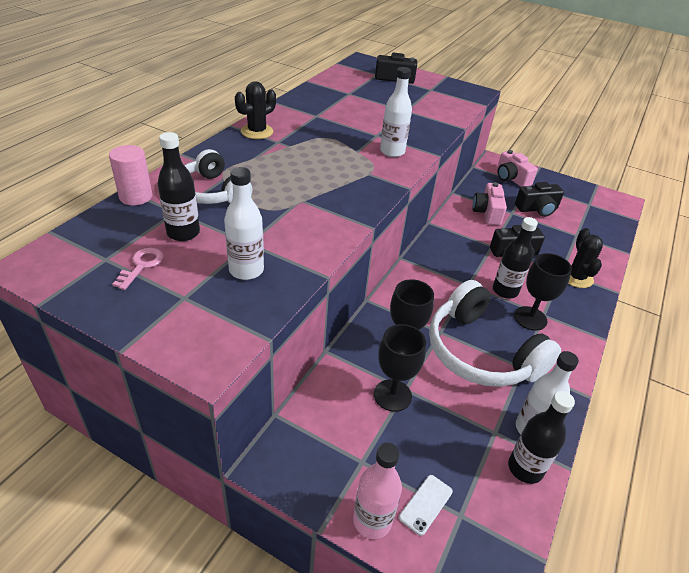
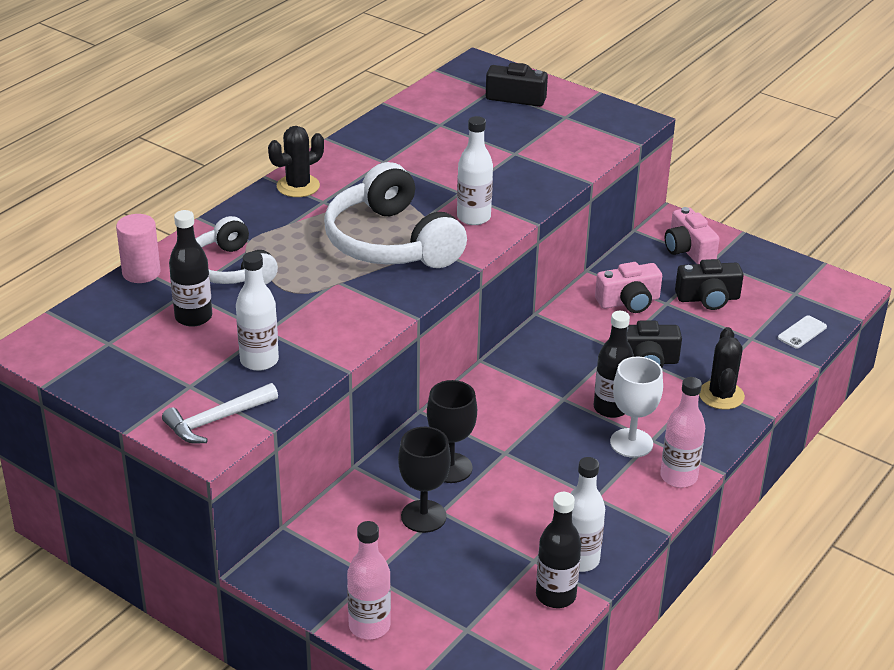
camera: 10 degrees right, 5 degrees down
(142, 265) = (147, 351): pink key -> none
(212, 332) = (216, 420): none -> white hammer
(426, 504) = (431, 617): white phone -> white phone (802, 332)
(480, 352) = (549, 478): white headphones -> white headphones (390, 242)
(487, 212) = (629, 302): pink camera -> pink camera turned 120 degrees counterclockwise
(530, 318) = (631, 443): black goblet -> white goblet
(575, 345) = (678, 477): none -> pink bottle

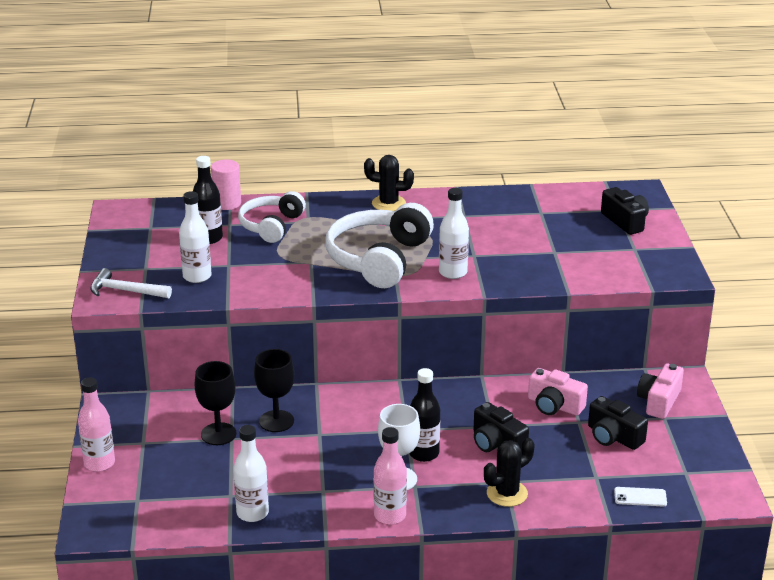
camera: 50 degrees right, 5 degrees down
(555, 595) = (207, 519): black bottle -> none

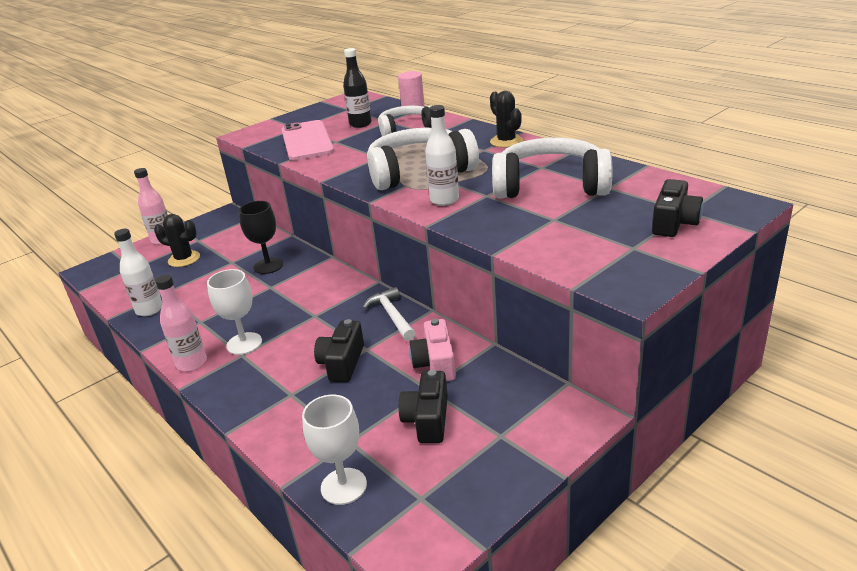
camera: 55 degrees right, 0 degrees up
(125, 291) = (262, 135): white hammer -> white hammer (392, 315)
(197, 276) = (307, 141): white bottle -> pink phone
(218, 434) = (231, 256): black goblet -> none
(423, 453) = (290, 337): black bottle -> none
(501, 228) = (550, 185): none -> white headphones
(507, 493) = (273, 403): black cactus -> black cactus (184, 259)
(640, 497) = (343, 486): white phone -> white goblet
(659, 401) = (524, 418): pink camera -> none

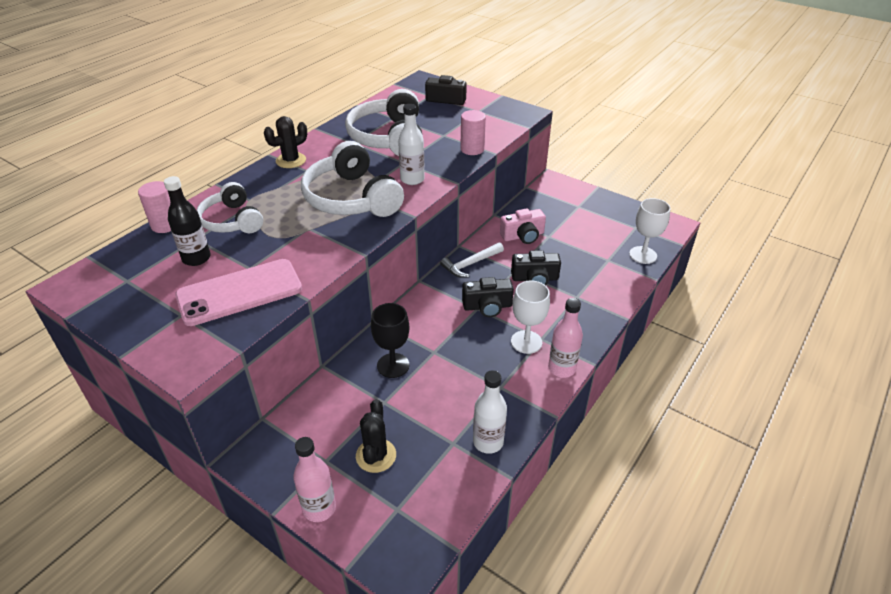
camera: 105 degrees left, 10 degrees up
(427, 419) = (577, 232): black camera -> black camera (487, 306)
(508, 238) = (472, 149): none -> pink cylinder

